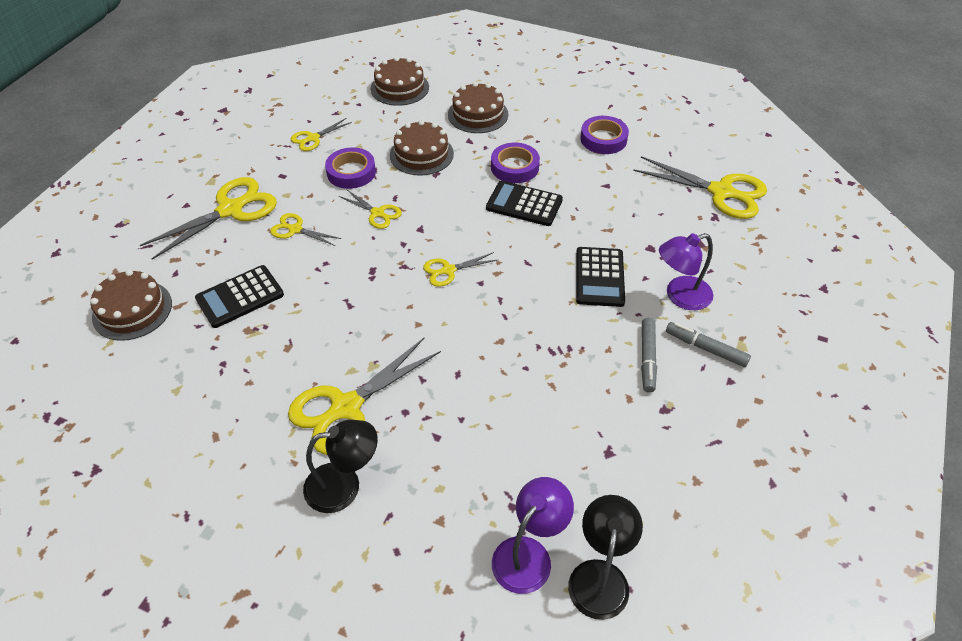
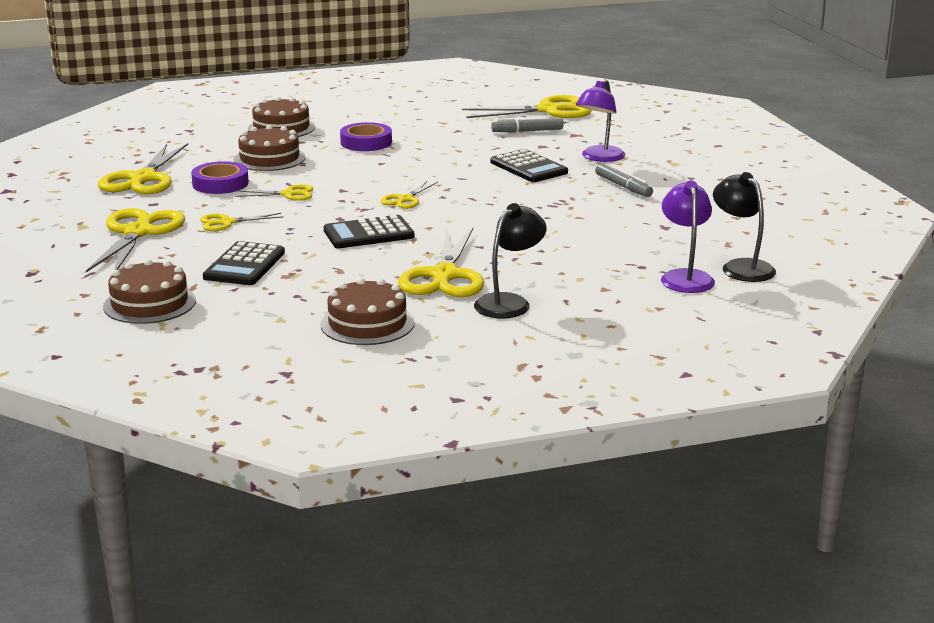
camera: 40 degrees left, 25 degrees down
(312, 138) = (143, 179): yellow scissors -> yellow scissors, size x1.91
(399, 88) = (176, 134): brown cake -> brown cake (367, 324)
(524, 204) = (408, 155): black calculator -> black calculator (368, 234)
(603, 139) = (415, 112): purple tape -> none
(705, 348) = (653, 171): grey marker -> grey marker (527, 131)

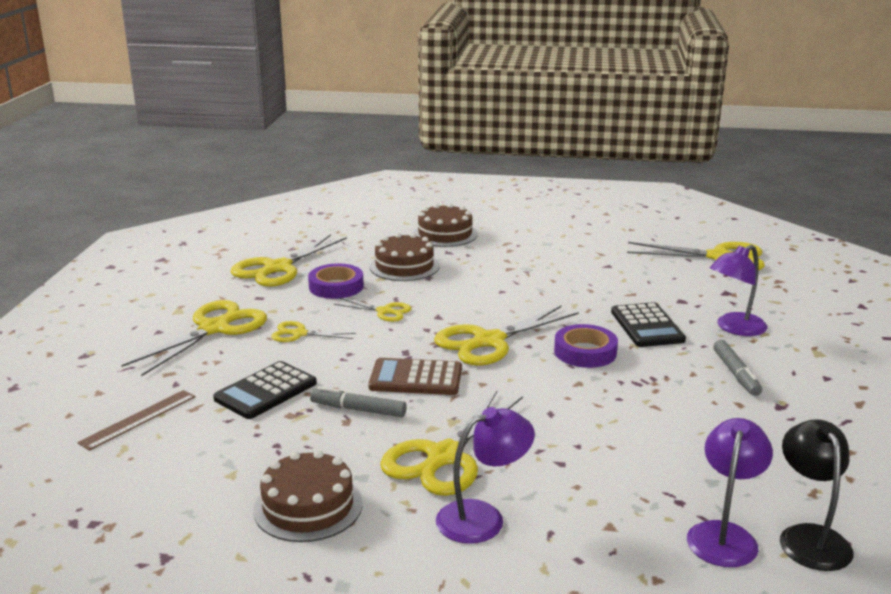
camera: 25 degrees right, 0 degrees up
(149, 303) = (138, 419): brown cake -> brown ruler
(366, 142) = (507, 264): purple tape -> purple tape (585, 352)
(368, 234) = (416, 378): black calculator -> brown calculator
(405, 199) = (488, 341): yellow scissors -> yellow scissors, size x1.91
(509, 302) = (483, 517): black lamp -> purple lamp
(527, 131) = (679, 279): grey marker -> grey marker (358, 410)

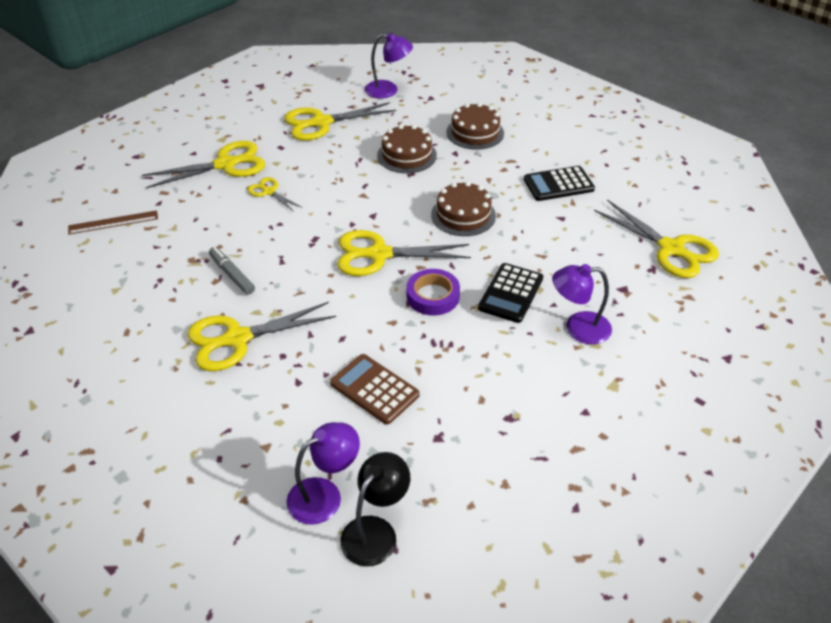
camera: 35 degrees right, 20 degrees up
(266, 391) = (198, 233): black calculator -> black calculator (558, 184)
(308, 506) = (127, 335): brown cake -> brown cake (463, 215)
(336, 287) = (338, 157): purple tape -> none
(384, 311) = (343, 195): yellow scissors -> none
(416, 378) = (294, 265): brown calculator -> brown calculator (374, 389)
(483, 517) = (204, 397): purple lamp -> purple lamp (388, 90)
(736, 374) = (517, 372): grey marker -> none

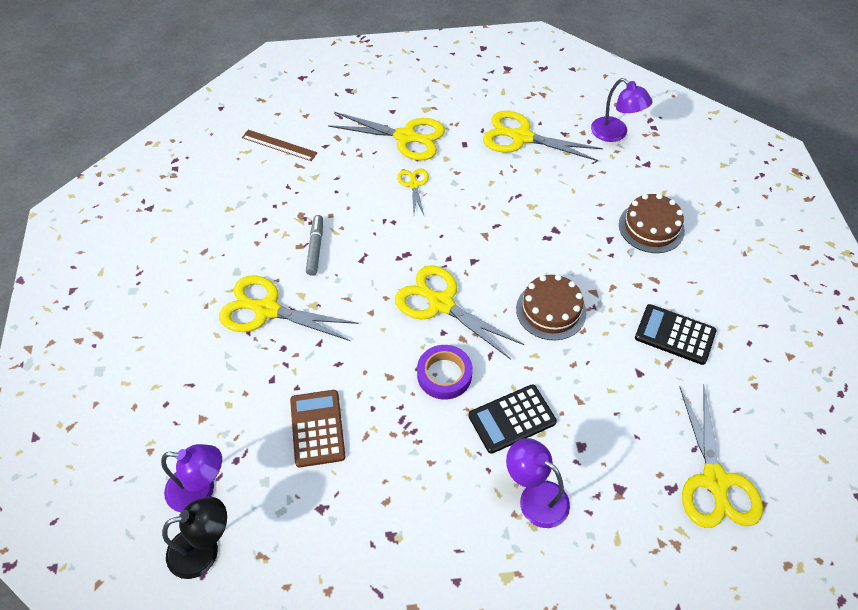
camera: 40 degrees right, 10 degrees up
(406, 155) = (562, 215): brown cake -> none

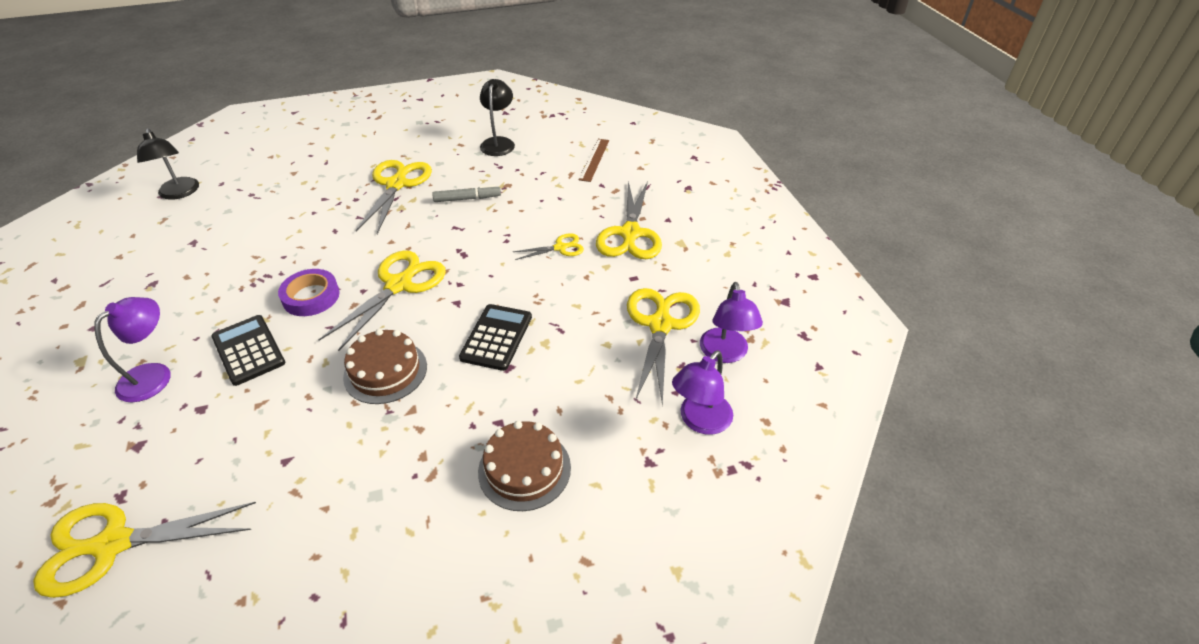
camera: 80 degrees right, 10 degrees down
(200, 491) = (229, 183): purple lamp -> purple lamp (725, 354)
(215, 217) = (499, 143): none -> black lamp
(317, 428) = (270, 229): brown calculator -> none
(675, 335) = (338, 499): black calculator -> black calculator (496, 337)

